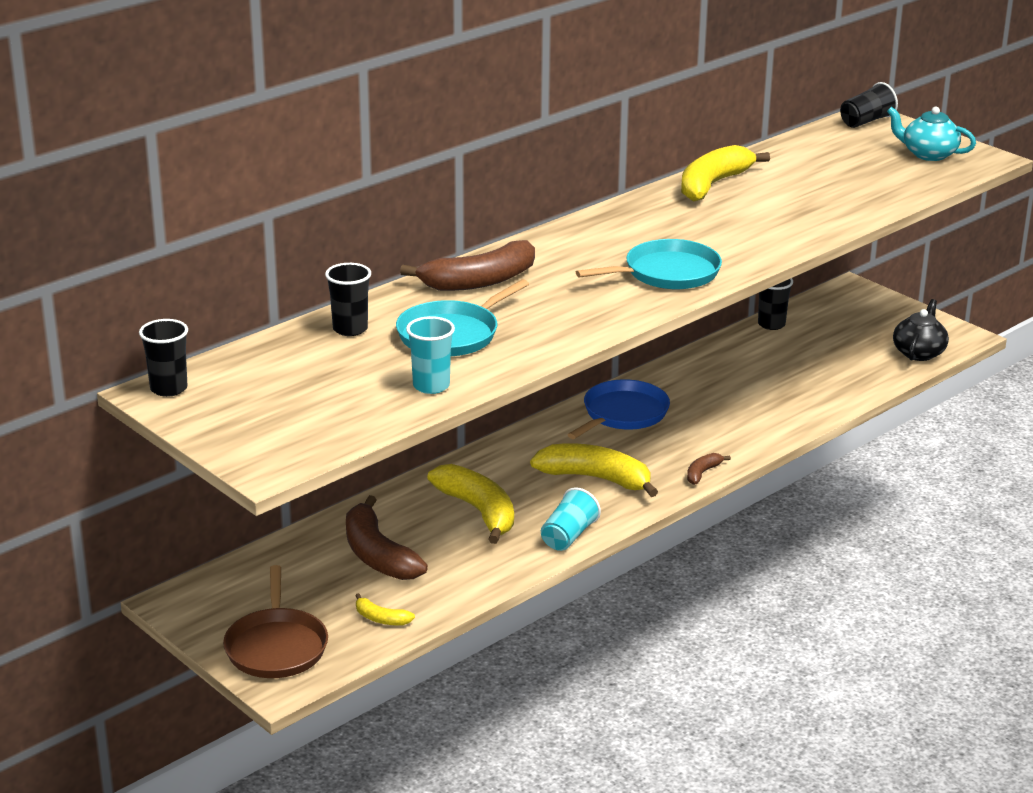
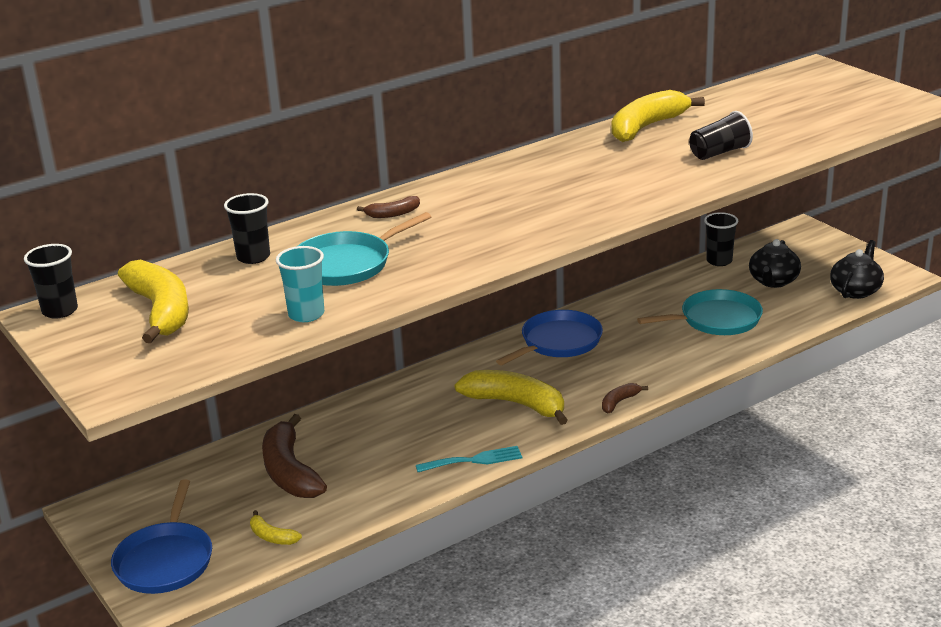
camera: 10 degrees right, 0 degrees up
(276, 646) = (165, 560): brown pan -> blue pan
(478, 511) = (397, 432): yellow banana -> yellow banana (161, 311)
(479, 281) = (393, 214): brown banana -> brown banana, size x0.47
(568, 536) = (474, 460): turquoise cup -> turquoise fork
(667, 273) = (575, 209): turquoise pan -> turquoise pan (716, 320)
(832, 345) = (773, 281): none -> black teapot
(866, 121) = (811, 71): black cup -> black cup (719, 153)
(928, 154) = (864, 100): turquoise teapot -> none

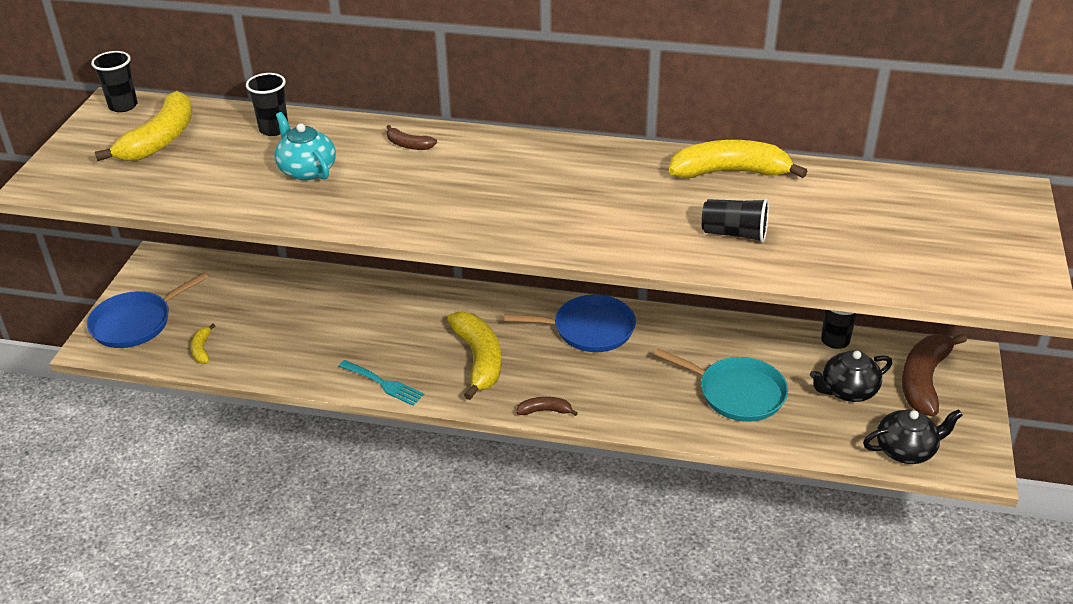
camera: 45 degrees right, 10 degrees up
(290, 472) = (280, 310): brown banana -> brown banana (924, 380)
(306, 314) = (214, 195): turquoise cup -> none
(347, 264) = (307, 170): turquoise pan -> turquoise teapot

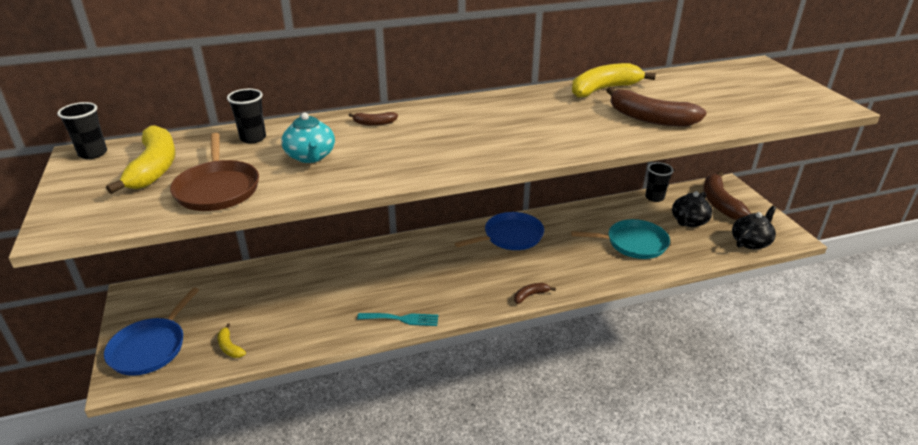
camera: 30 degrees left, 5 degrees down
(193, 182) = (217, 188): none -> brown pan
(307, 170) = (310, 156): turquoise teapot -> turquoise teapot turned 135 degrees counterclockwise
(479, 360) = (456, 279): yellow banana -> none
(734, 234) = (650, 118): black cup -> brown banana

